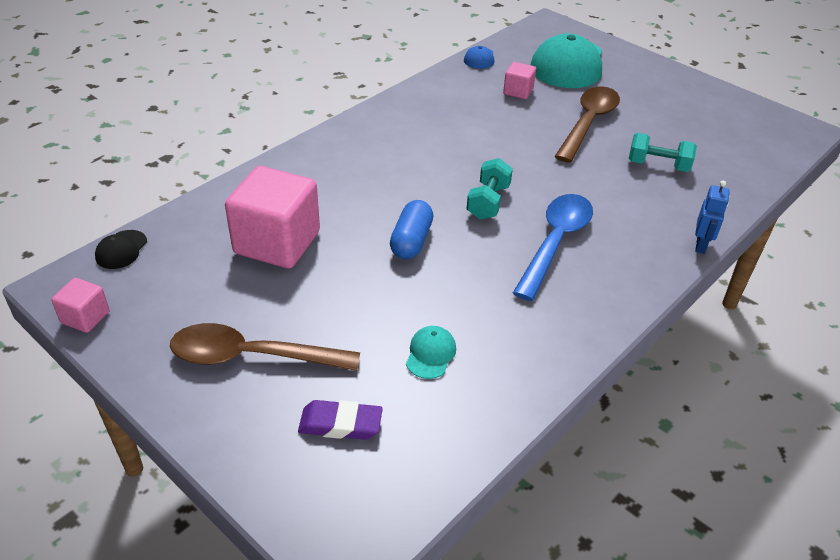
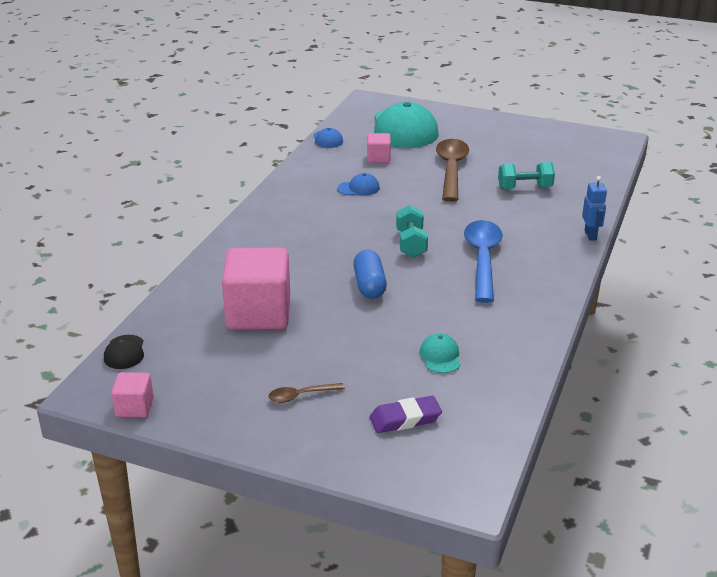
camera: 20 degrees left, 10 degrees down
(251, 357) = (300, 396): brown spoon -> brown spoon, size x0.47
(475, 122) = (358, 188): none -> blue cap

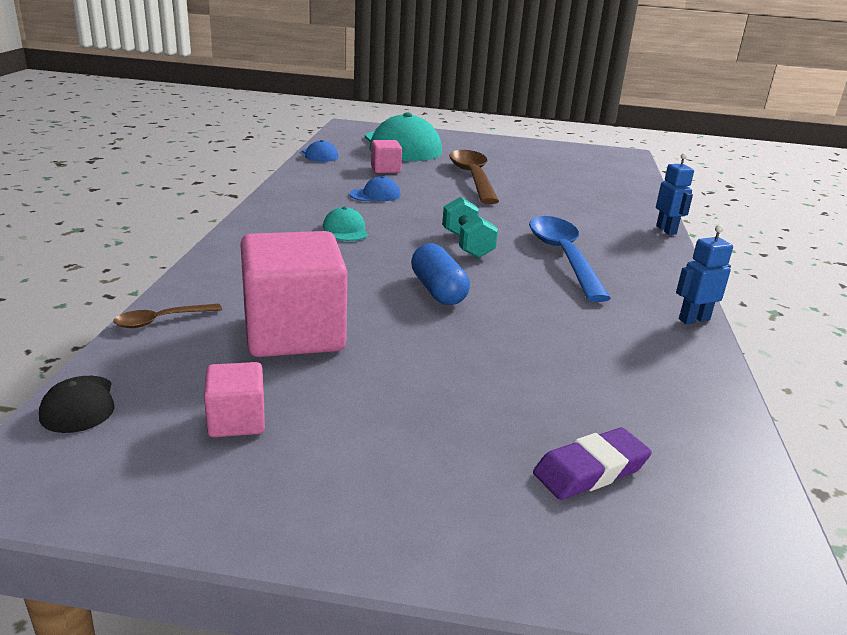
camera: 15 degrees left, 5 degrees down
(134, 407) = (104, 500): pink cube -> pink cube (236, 421)
(300, 396) = (404, 449): brown spoon -> brown spoon (161, 320)
(440, 356) = (584, 372): turquoise cap -> turquoise cap (345, 230)
(525, 188) = (563, 191): turquoise dumbbell -> none
(549, 322) = (693, 319): none -> blue robot

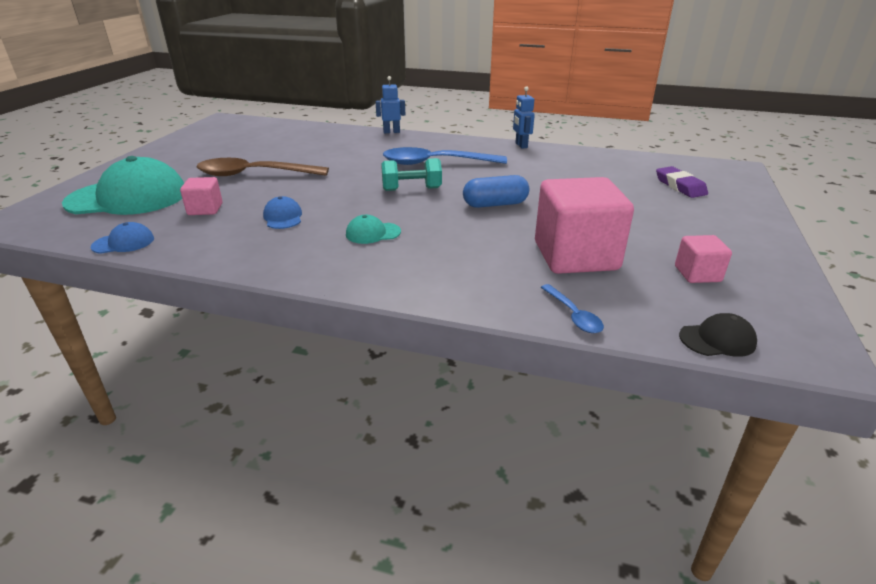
camera: 80 degrees left, 5 degrees up
(161, 320) = (573, 315): brown spoon -> blue spoon

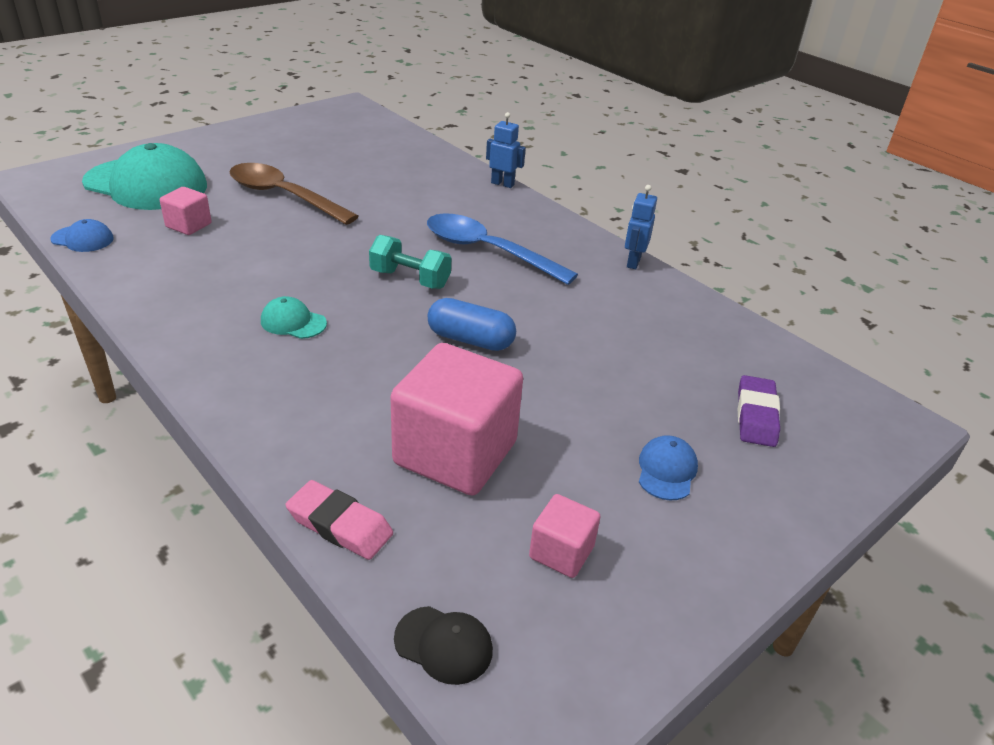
camera: 30 degrees right, 5 degrees up
(283, 217) = (240, 264): blue cap -> blue cap (666, 470)
(573, 315) = (340, 525): blue spoon -> pink eraser

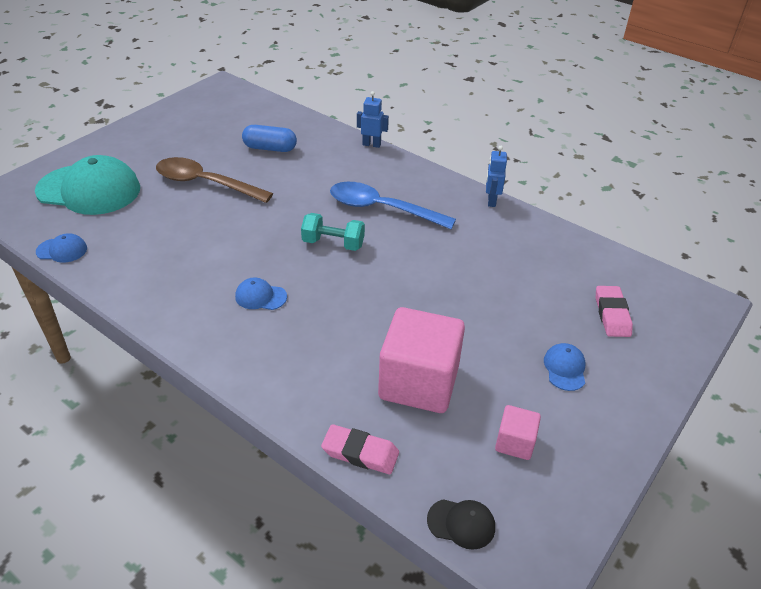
camera: 10 degrees left, 5 degrees up
(188, 225) = (141, 223): pink cube -> none
(293, 322) = (260, 296): turquoise cap -> blue cap
(470, 340) = (396, 288): blue capsule -> blue capsule (270, 148)
(756, 416) = (612, 314): purple eraser -> pink eraser

